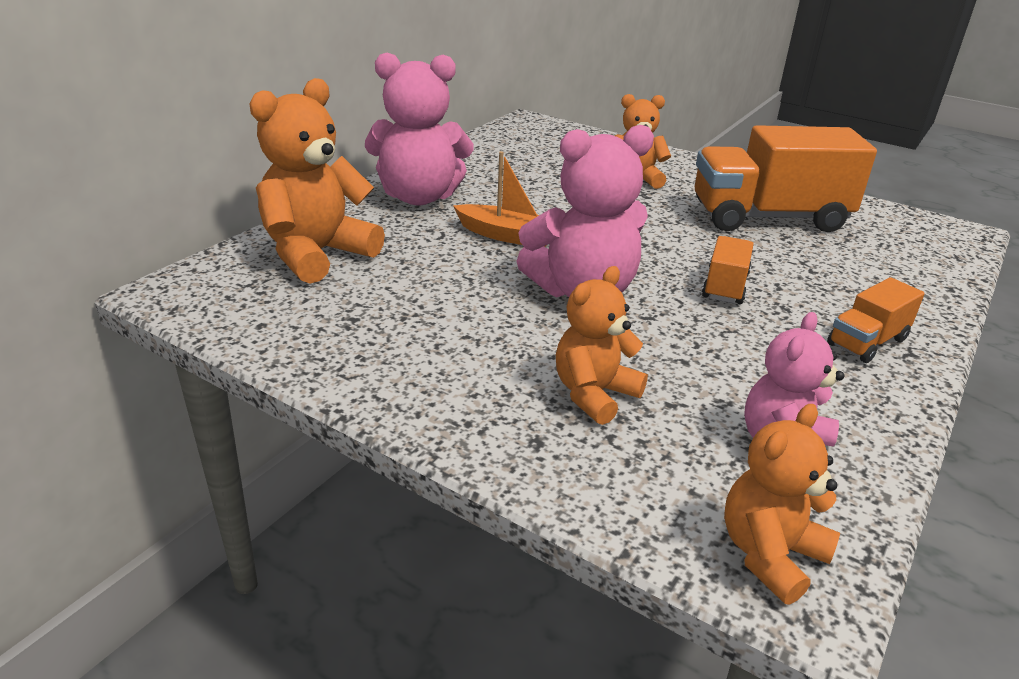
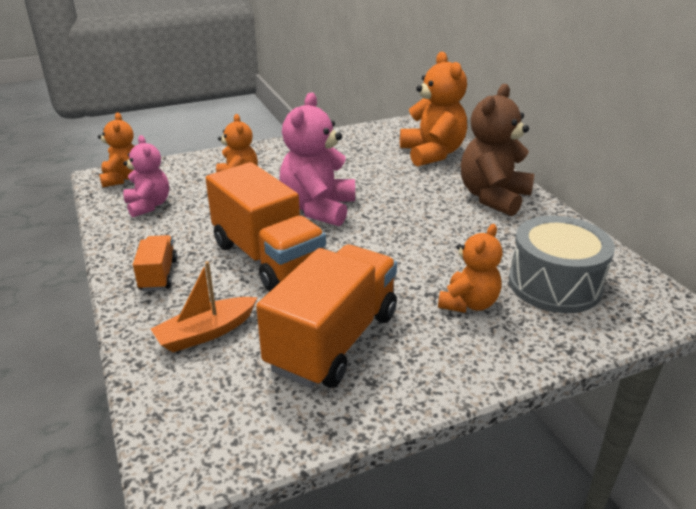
camera: 125 degrees right, 0 degrees up
(419, 197) = (493, 197): pink teddy bear -> brown teddy bear
(509, 236) = (407, 209): orange boat -> orange boat (206, 333)
(556, 155) = (554, 284): none -> grey drum
(725, 286) = (267, 257): orange truck -> orange truck, size x2.09

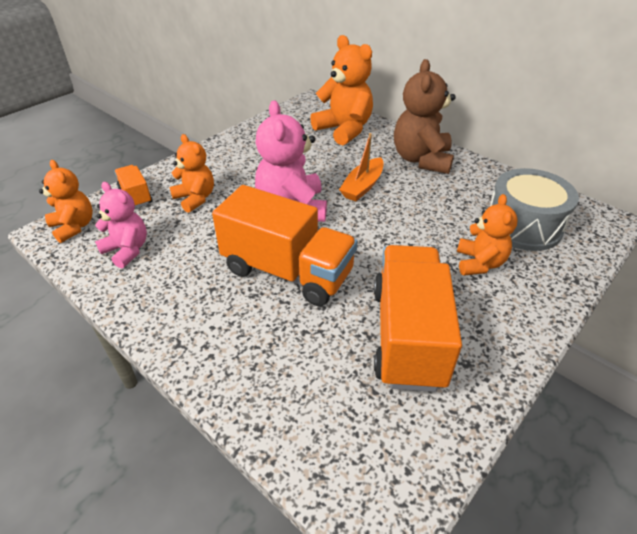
camera: 25 degrees left, 10 degrees up
(158, 275) = (199, 324): orange truck -> orange truck (136, 196)
(206, 333) = (294, 369): orange boat -> orange boat (362, 186)

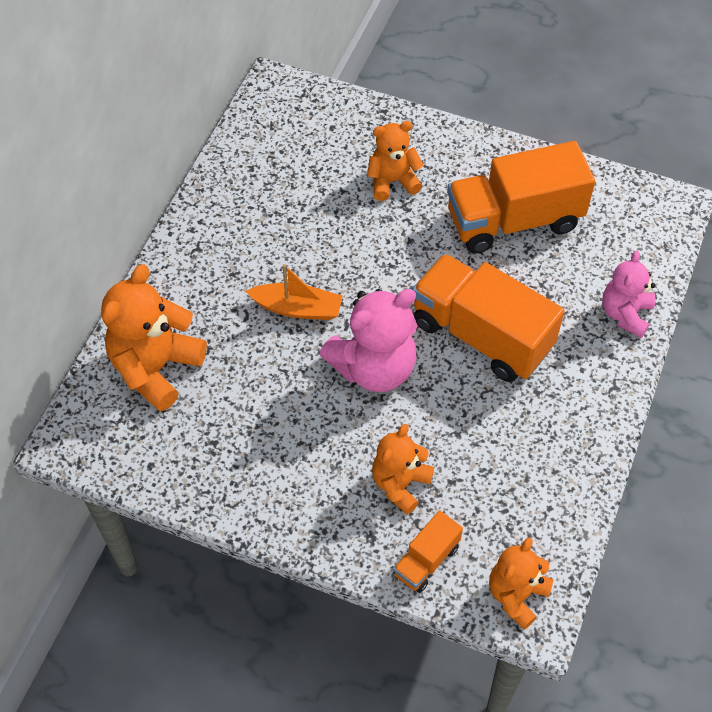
camera: 110 degrees left, 15 degrees up
(127, 250) = (525, 506): pink teddy bear -> pink teddy bear (625, 314)
(287, 271) = (481, 335): orange truck -> orange truck turned 60 degrees counterclockwise
(421, 160) = (209, 259): brown teddy bear -> none
(523, 226) = (314, 151): grey drum -> none

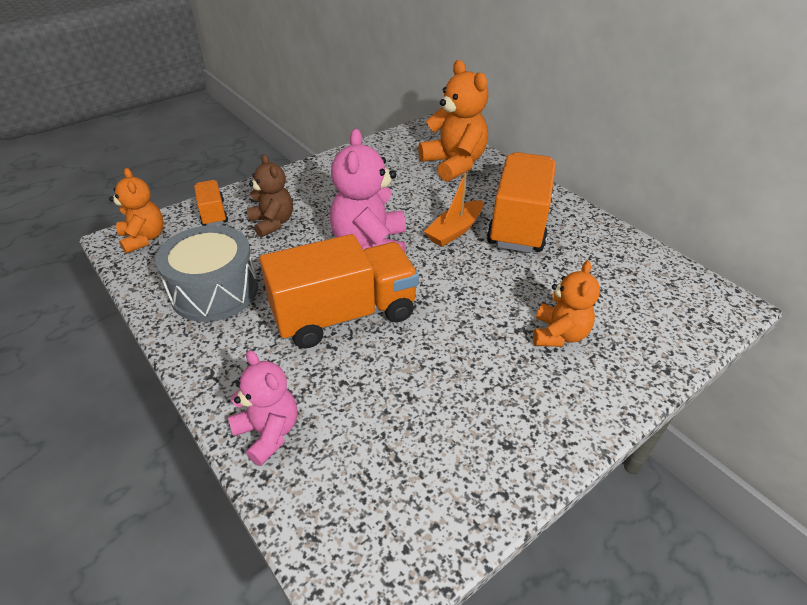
camera: 120 degrees right, 15 degrees down
(400, 484) = (272, 223): orange teddy bear -> brown teddy bear
(514, 220) = (452, 403): orange truck -> orange truck (519, 223)
(533, 458) = (214, 291): none -> grey drum

